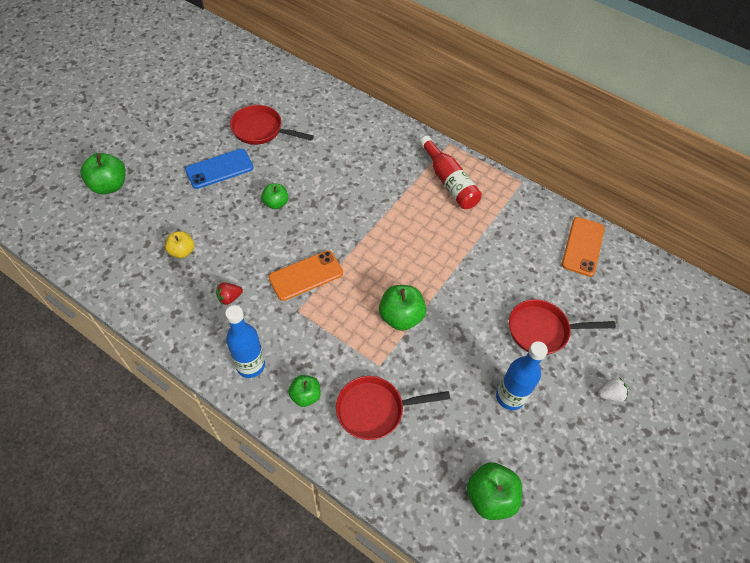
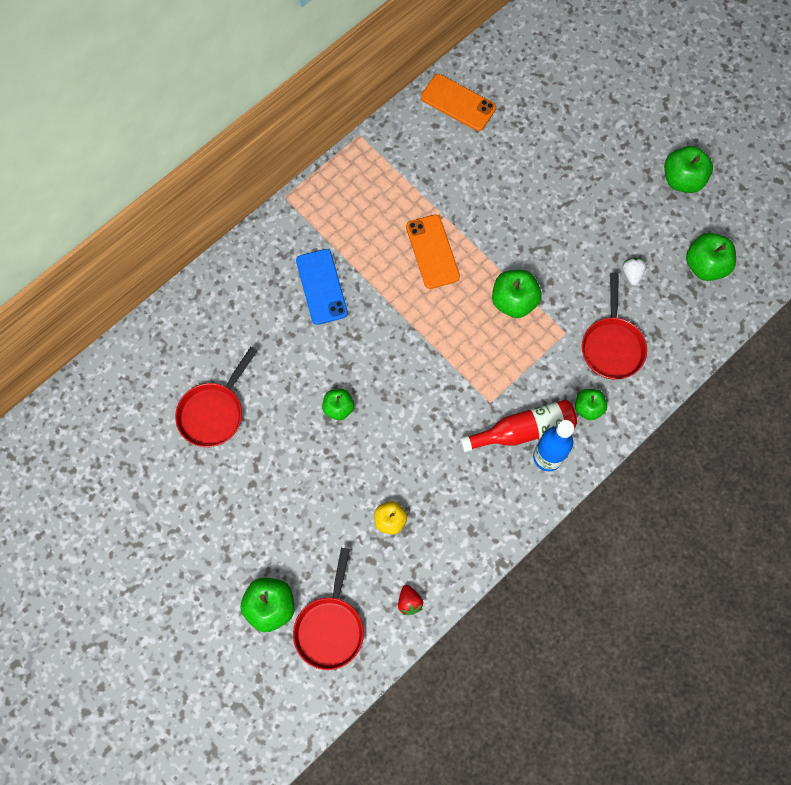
camera: 75 degrees left, 15 degrees up
(219, 169) = (270, 469): blue phone -> blue phone (321, 287)
(229, 298) = (462, 472): red strawberry -> red strawberry (409, 602)
(306, 275) = (447, 388): orange phone -> orange phone (432, 252)
(449, 182) = (344, 211): red bottle -> red bottle (523, 430)
(510, 397) = (615, 223): blue bottle -> none
(542, 330) = (550, 173): red pan -> red pan (330, 627)
(583, 459) = (682, 179): none -> green apple
(610, 394) = (625, 136): white strawberry -> white strawberry (632, 274)

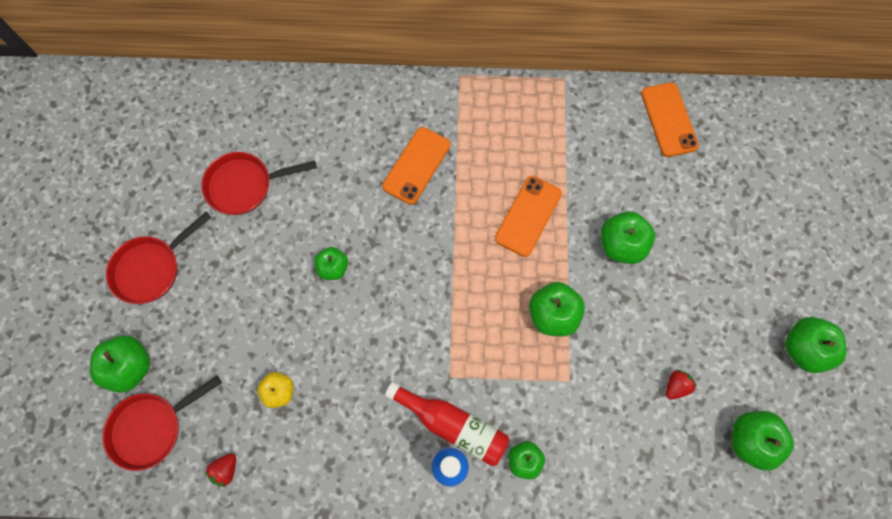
camera: 45 degrees right, 0 degrees up
(321, 287) = (416, 165): blue phone -> orange phone
(511, 215) = (621, 245): none -> green apple
(612, 346) = (597, 429): red pan -> red pan (151, 268)
(632, 274) = (676, 386): white strawberry -> red strawberry

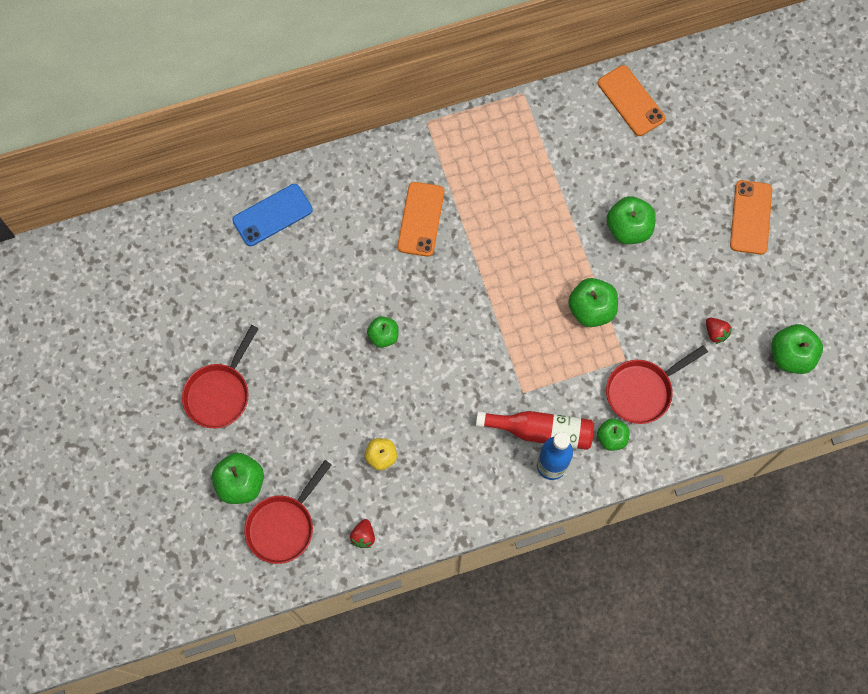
camera: 20 degrees left, 0 degrees up
(244, 185) = (271, 291): red pan -> red pan (642, 391)
(277, 114) = (272, 215): none -> blue phone
(528, 216) = (538, 231): orange phone -> orange phone (751, 217)
(676, 386) = (715, 333): red strawberry -> red strawberry turned 120 degrees clockwise
(803, 349) = (810, 264): green apple -> none

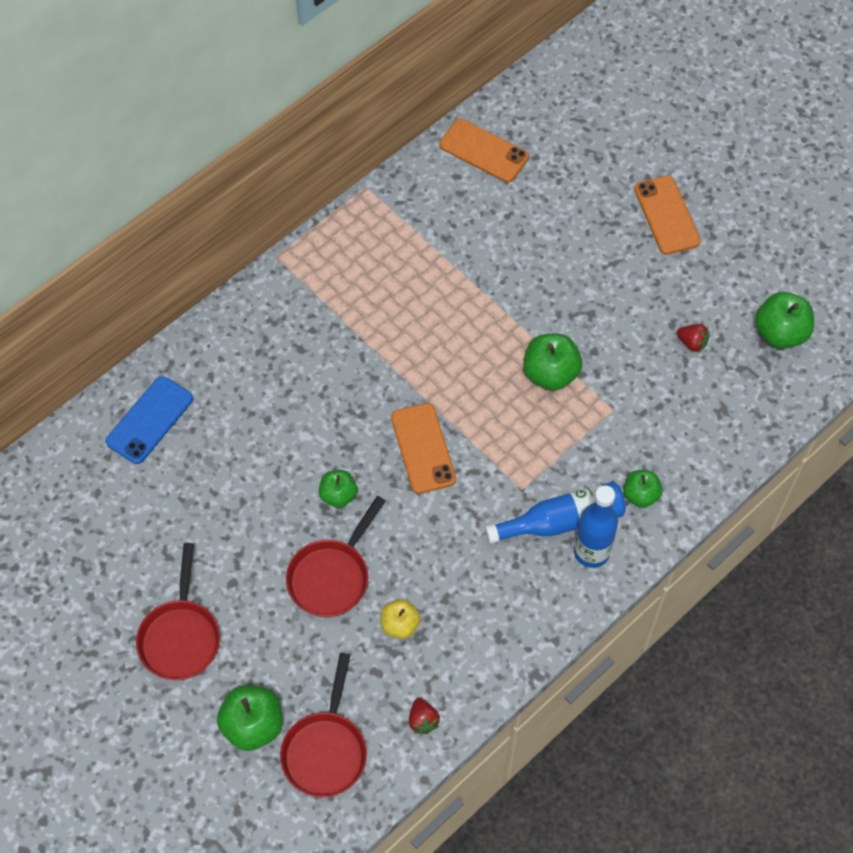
camera: 25 degrees left, 10 degrees down
(420, 219) = (319, 357): orange phone -> orange phone (423, 448)
(541, 431) = (562, 521): red bottle -> blue bottle
(628, 228) = (547, 277): green apple -> none
(642, 391) = (647, 433): red pan -> red pan (331, 576)

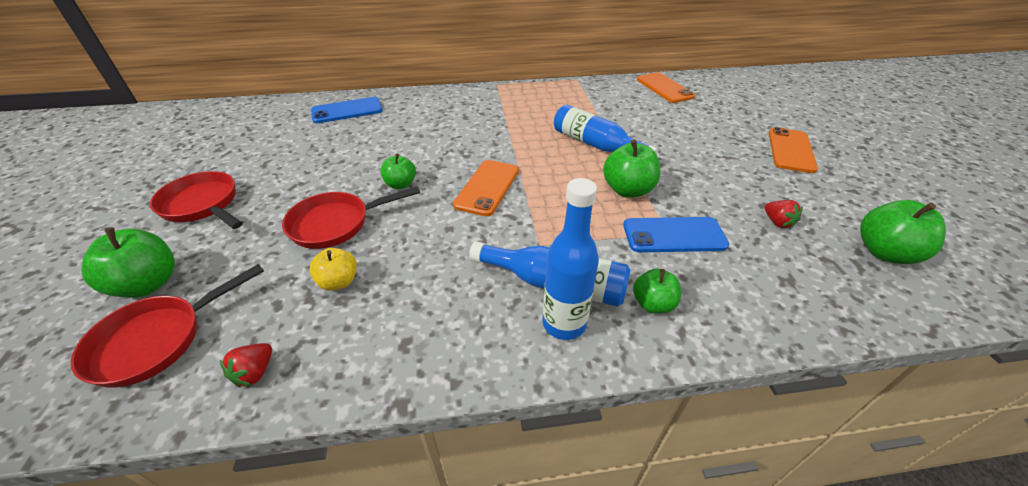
camera: 35 degrees right, 20 degrees down
(180, 637) = (202, 205): red pan -> red pan turned 90 degrees clockwise
(478, 317) = (596, 145): none -> blue bottle
(619, 411) = (674, 235): none -> blue phone

